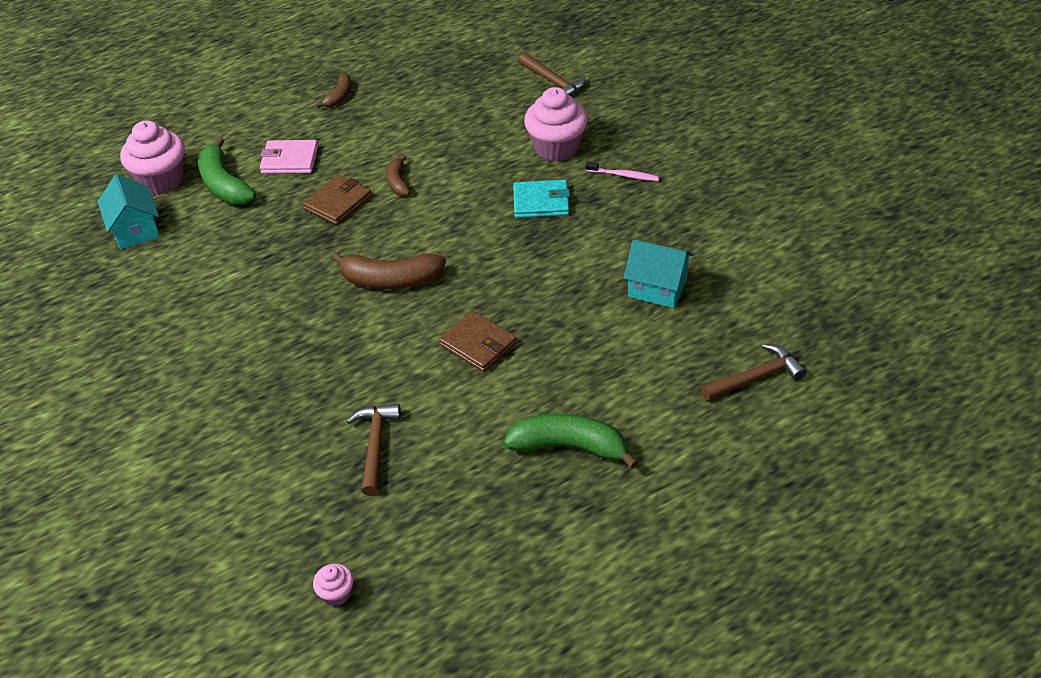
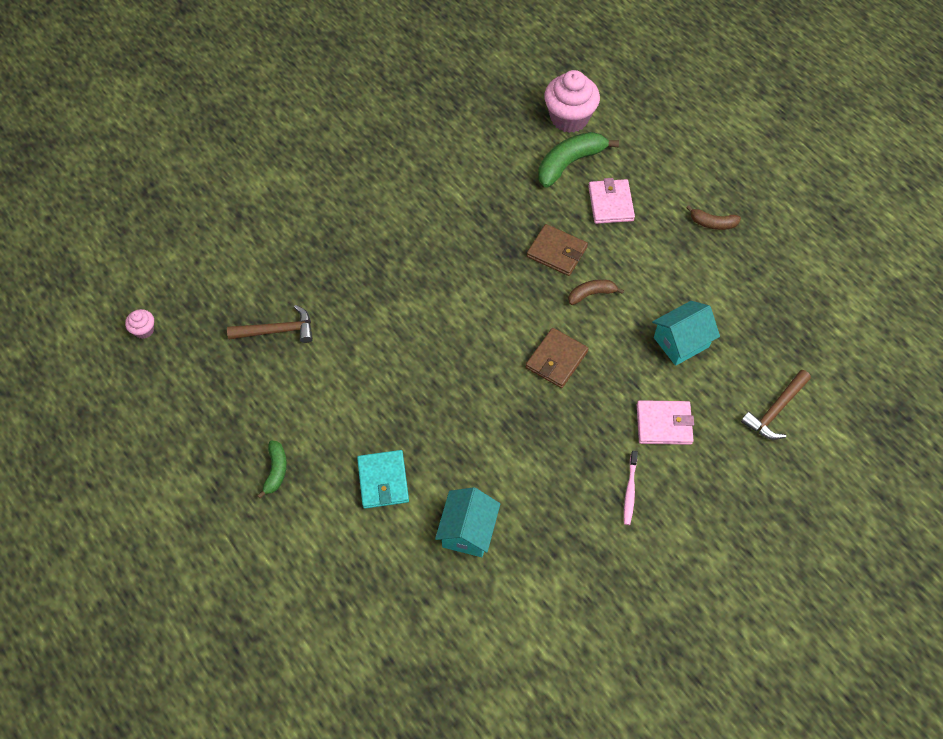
camera: 80 degrees right, 15 degrees up
(135, 230) = (505, 117): turquoise house -> turquoise house (681, 342)
(390, 280) = (460, 310): brown banana -> none
(478, 344) = (388, 388): brown wallet -> brown wallet (556, 359)
(541, 202) = (579, 418): turquoise wallet -> turquoise wallet (383, 481)
(556, 148) = (664, 424): pink cupcake -> pink wallet
(569, 447) = (276, 471): green banana -> green banana, size x0.56
(756, 377) = (357, 623): brown hammer -> none

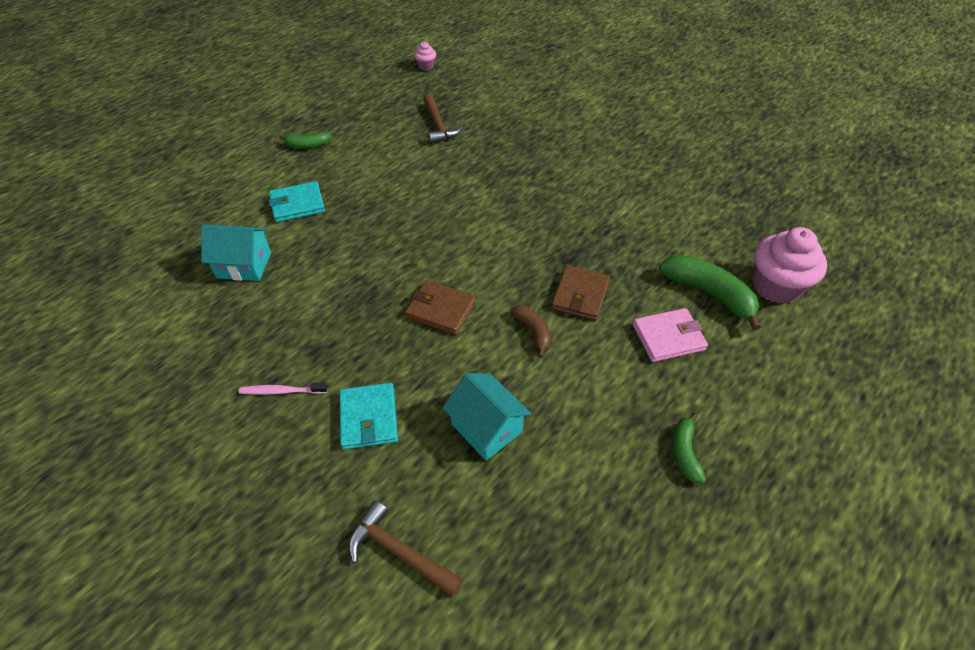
camera: 80 degrees right, 10 degrees down
(664, 424) = (369, 418): pink wallet -> turquoise wallet
(712, 223) = (685, 452): brown banana -> green banana

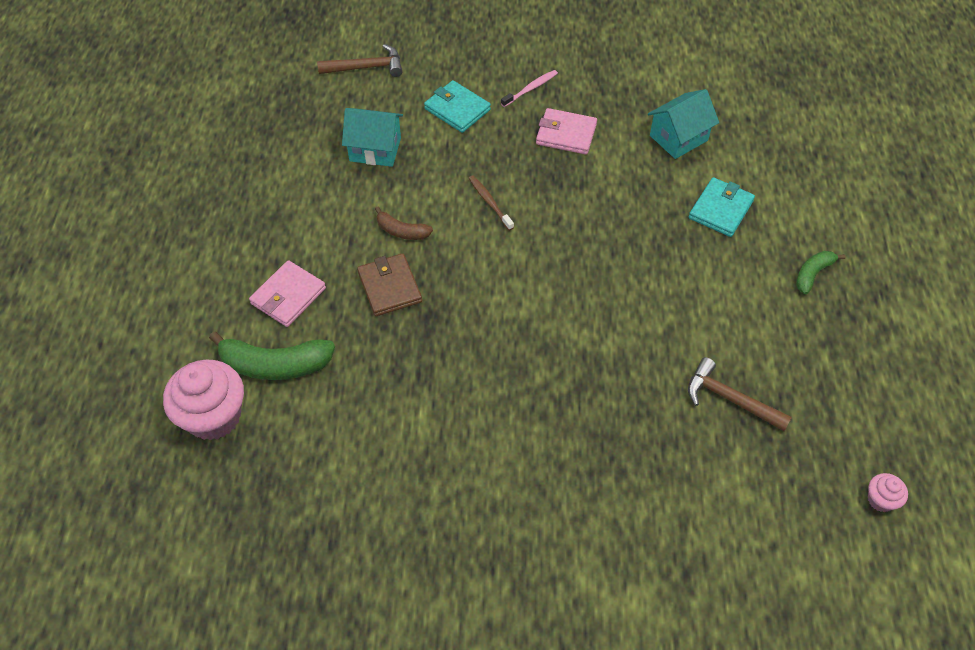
camera: 140 degrees right, 5 degrees up
(314, 325) = (566, 134): none -> pink wallet
(441, 309) = (489, 202): brown wallet -> brown toothbrush
(685, 452) = (227, 216): green banana -> none

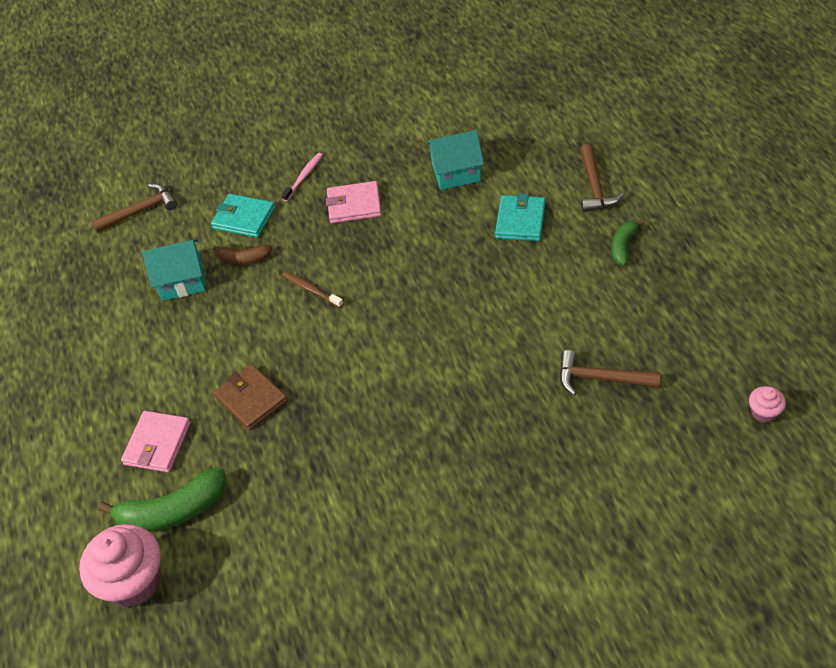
camera: 15 degrees left, 5 degrees down
(402, 231) = (240, 345): brown banana -> brown banana (245, 259)
(678, 138) = (456, 173): turquoise house -> turquoise house turned 45 degrees clockwise
(811, 203) = (595, 187): none -> brown hammer

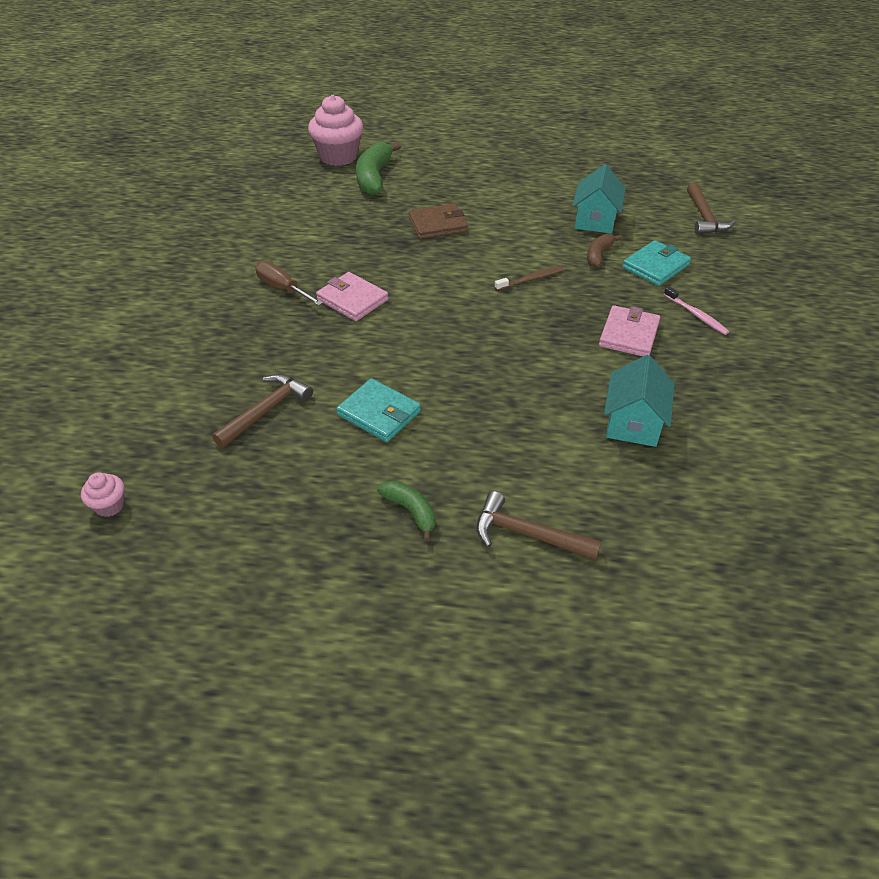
camera: 110 degrees right, 5 degrees down
(157, 444) = (436, 181): pink wallet -> pink wallet (352, 300)
(438, 469) = (282, 288): none -> brown screwdriver
(520, 221) = (517, 443): turquoise wallet -> turquoise wallet (379, 413)

